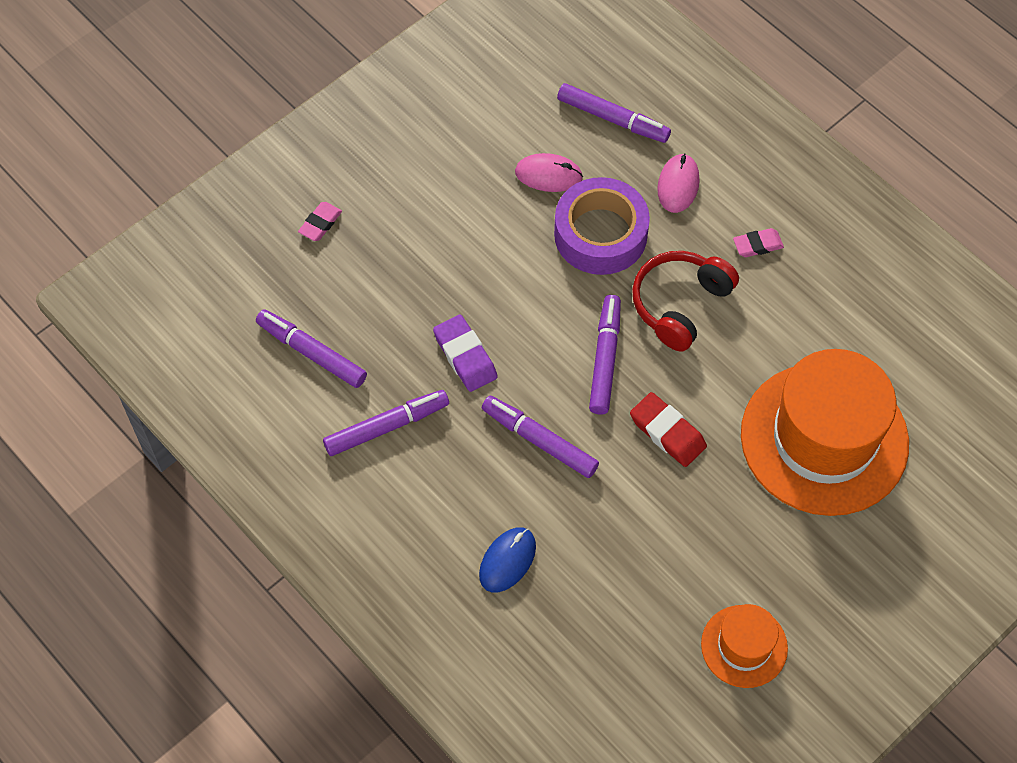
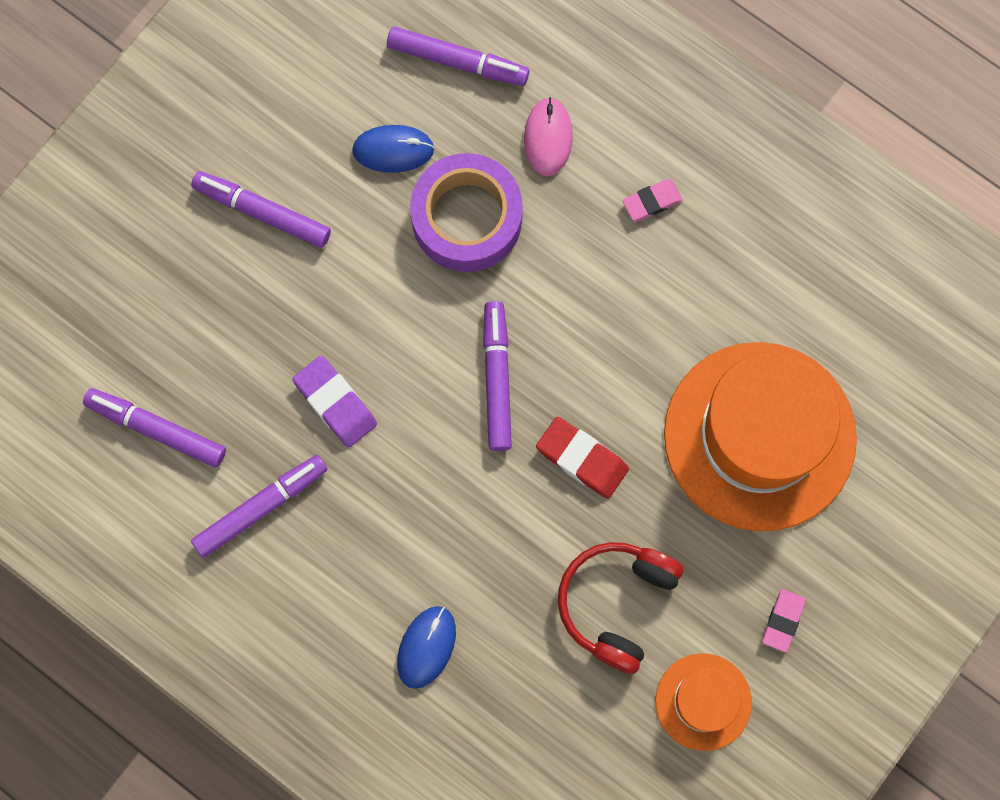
camera: 10 degrees left, 15 degrees up
(320, 223) = (134, 260): pink eraser -> pink eraser (783, 621)
(539, 440) = (438, 494): purple marker -> purple marker (262, 212)
(548, 175) = (393, 150): pink mouse -> blue mouse
(680, 304) = (573, 294): red headphones -> red headphones (616, 603)

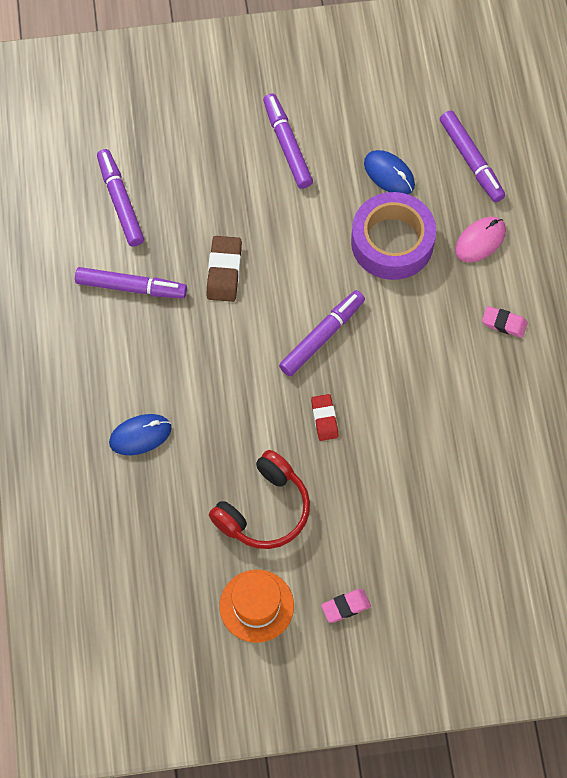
camera: 45 degrees right, 10 degrees down
(335, 403) = (224, 271): purple eraser -> brown eraser
(582, 459) = (324, 419): red eraser -> red eraser, size x0.66
(616, 603) = (264, 510): red headphones -> red headphones turned 150 degrees clockwise
(759, 436) = (436, 498): orange hat -> none

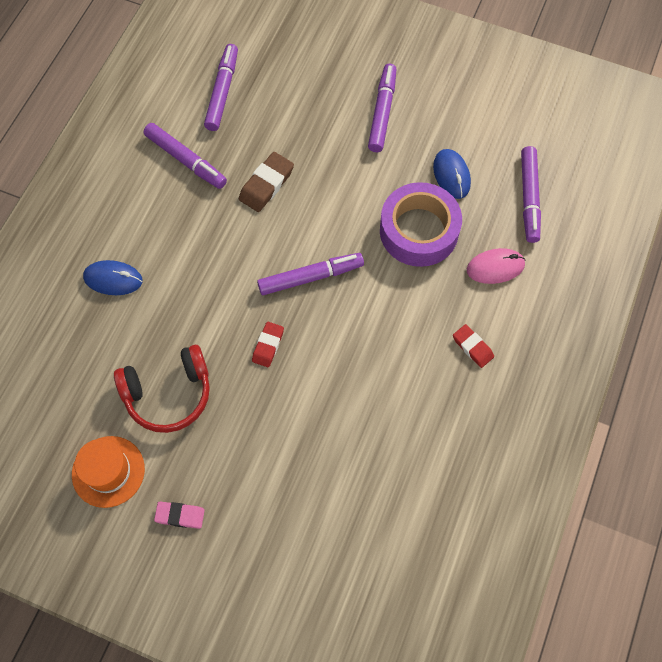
camera: 30 degrees right, 0 degrees up
(504, 323) = (472, 347): pink eraser -> red eraser

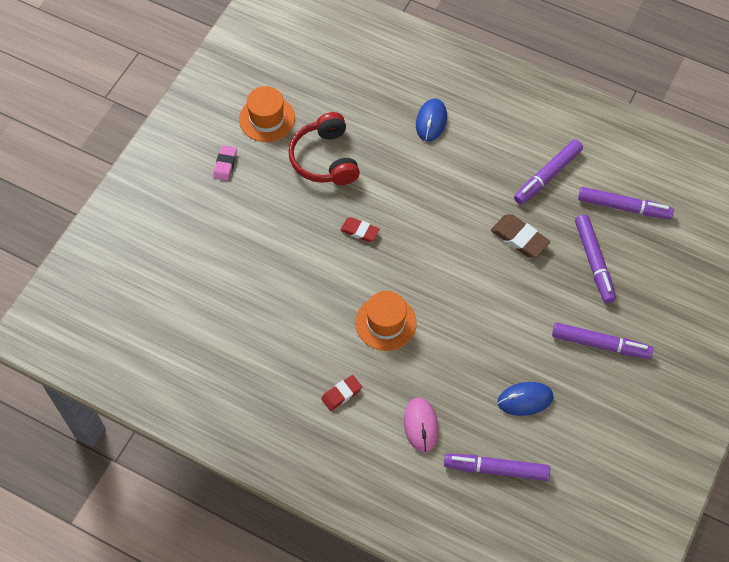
camera: 95 degrees right, 5 degrees down
(311, 277) = (422, 268): purple marker -> purple marker (594, 262)
(382, 309) = (386, 323): none -> orange hat
(419, 231) = (464, 362): purple tape -> none

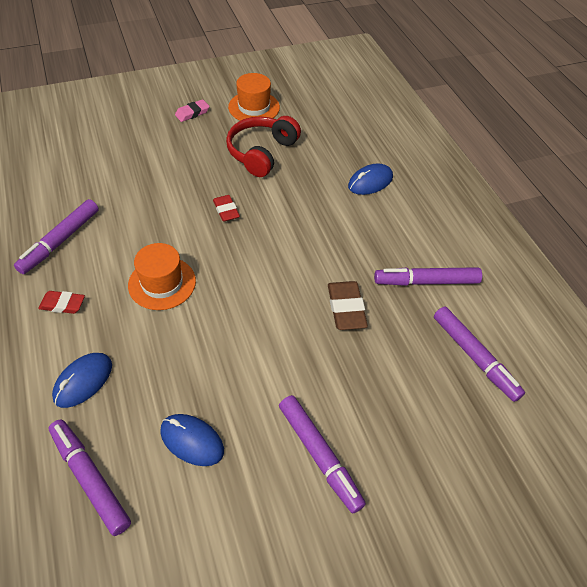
camera: 40 degrees right, 10 degrees down
(421, 425) = (83, 381): pink mouse -> blue mouse
(594, 262) = (394, 379): purple marker -> purple marker (60, 241)

